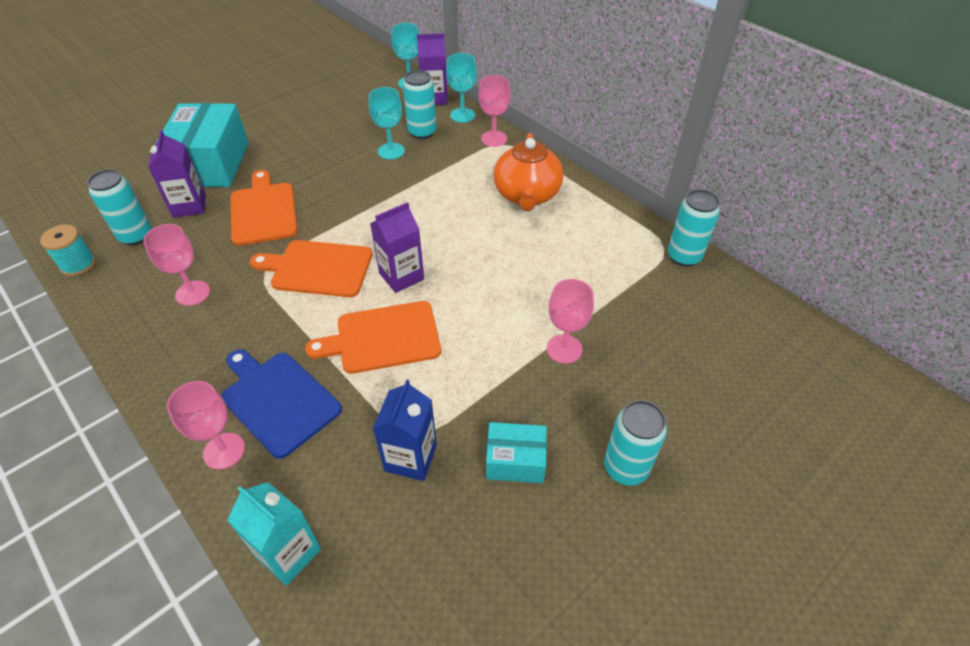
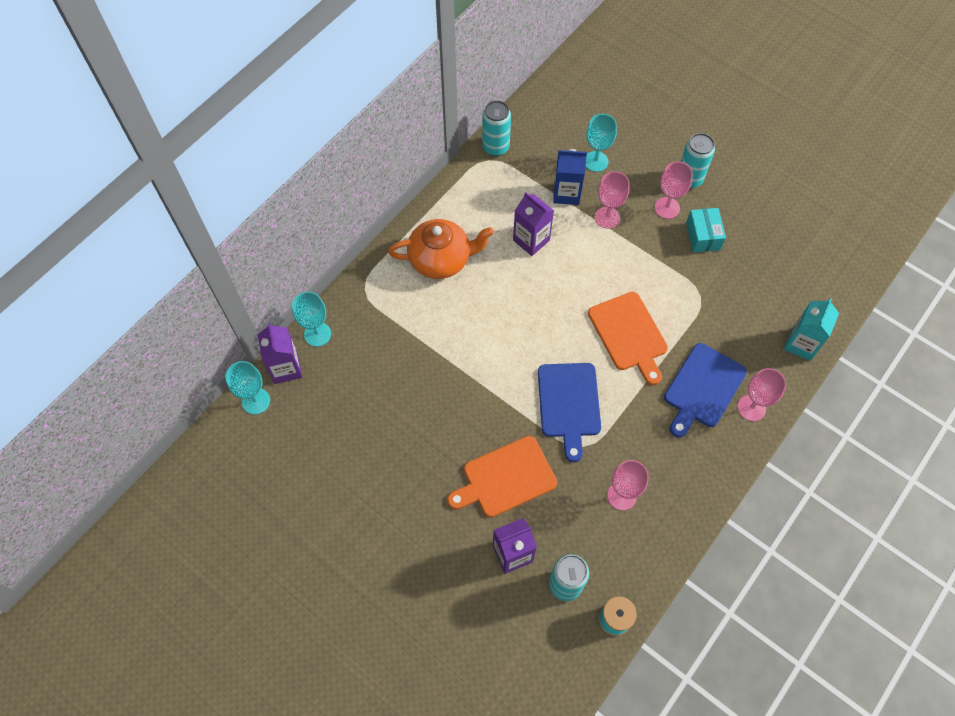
camera: 100 degrees left, 15 degrees up
(211, 164) = (442, 562): turquoise box -> none
(318, 268) = (569, 404): orange cutting board -> blue cutting board
(391, 151) = (391, 388): turquoise goblet -> turquoise goblet (596, 161)
(401, 276) = (562, 337): purple carton -> purple carton (531, 240)
(411, 458) = (719, 294): blue carton -> blue carton (566, 193)
(422, 132) = (354, 366): turquoise can -> none
(494, 139) = (357, 298): pink goblet -> pink goblet (667, 208)

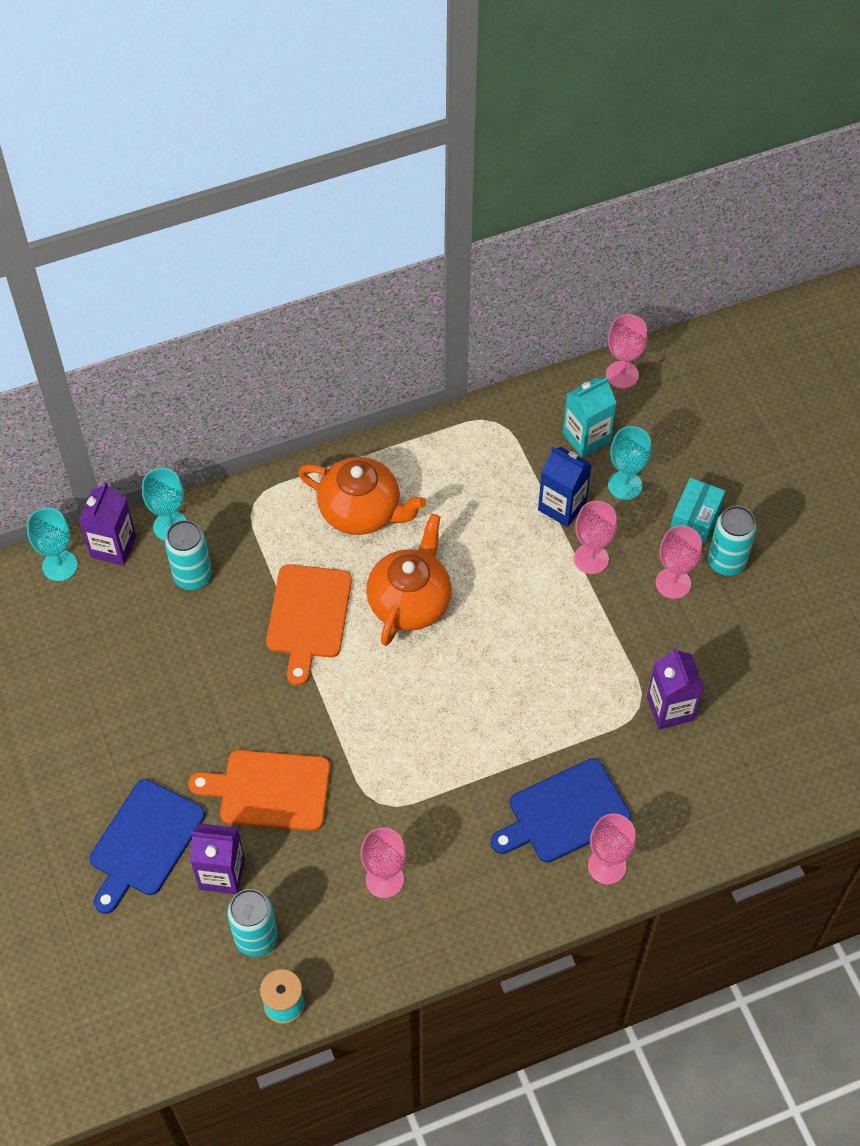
camera: 30 degrees right, 5 degrees down
(495, 147) = (514, 411): turquoise can -> turquoise can (192, 576)
(512, 302) = (410, 601): none -> orange teapot
(531, 240) = (481, 540): purple carton -> purple carton (670, 708)
(547, 93) = (622, 375): none -> pink goblet
(569, 404) = (395, 748): blue cutting board -> blue cutting board (144, 842)
(629, 334) = (520, 707): orange cutting board -> orange cutting board (308, 616)
(703, 236) = (694, 638): turquoise box -> turquoise box (695, 518)
(801, 344) = (723, 826): turquoise carton -> turquoise carton (586, 438)

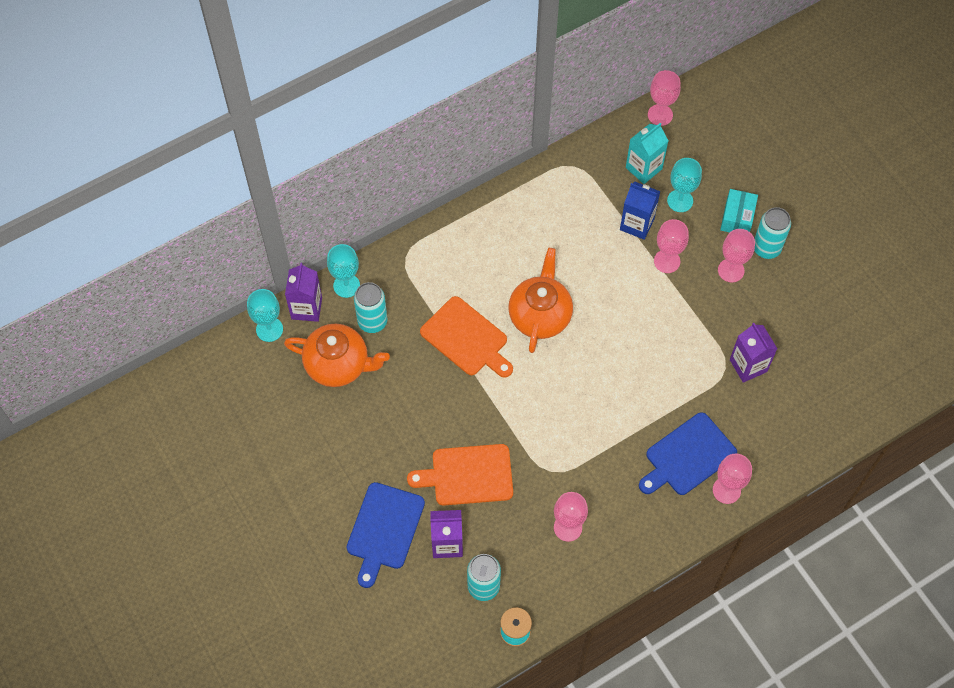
camera: 10 degrees left, 5 degrees up
(308, 616) = (466, 339): orange cutting board -> orange cutting board turned 45 degrees counterclockwise
(361, 511) = (488, 251): orange teapot -> orange teapot (338, 364)

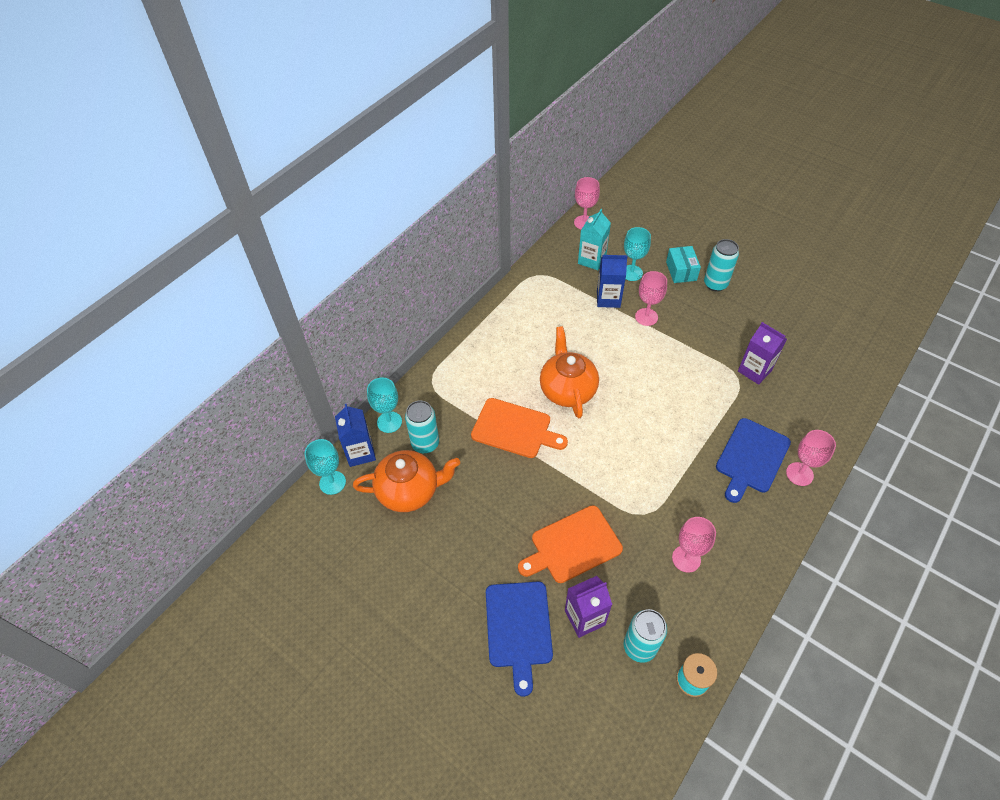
camera: 20 degrees left, 10 degrees down
(306, 308) = (360, 452): purple carton -> blue carton
(731, 270) = (698, 307): pink goblet -> none

